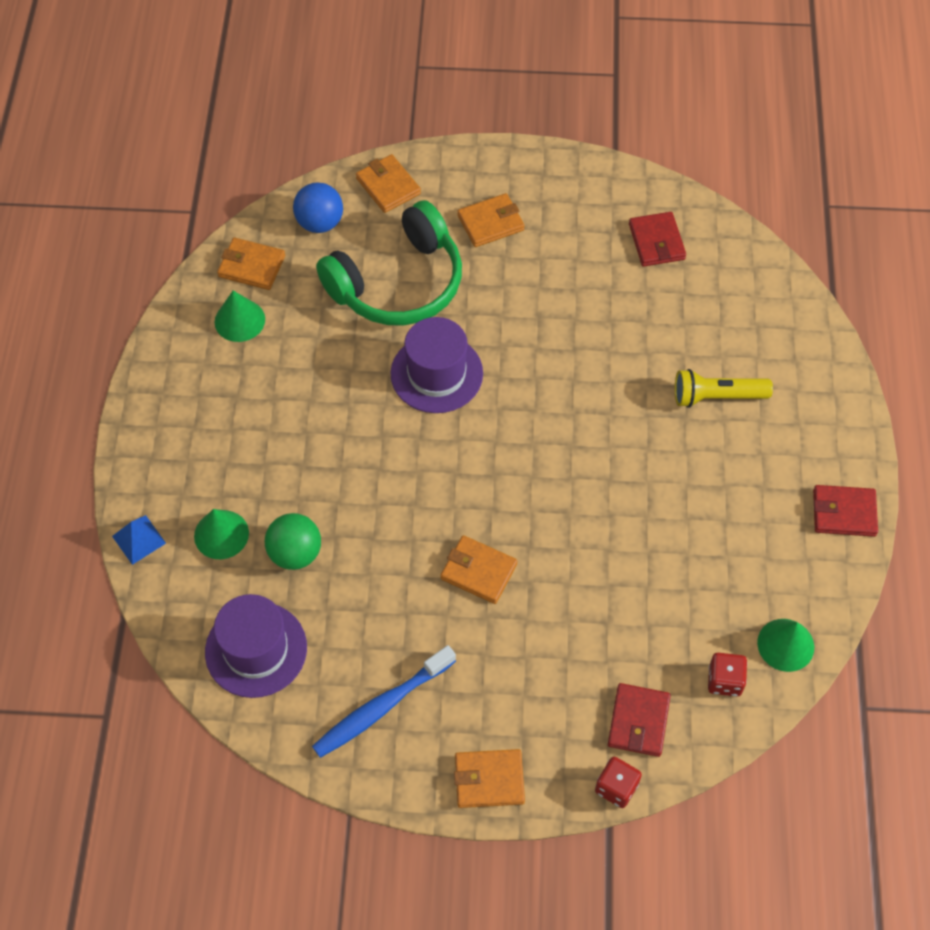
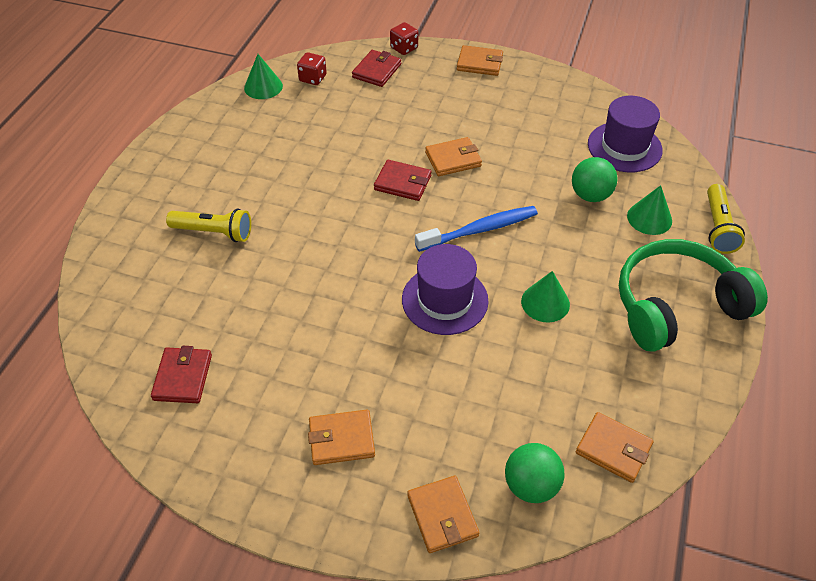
camera: 165 degrees left, 10 degrees down
(139, 539) = (718, 227): blue pyramid -> yellow flashlight
(239, 320) = (629, 391): green cone -> green cone (545, 302)
(320, 223) = (531, 485): blue ball -> green ball
(381, 707) = (540, 104): blue toothbrush -> blue toothbrush (479, 230)
(398, 283) = (459, 393): green headphones -> green headphones (676, 305)
(478, 571) = (453, 159): orange wallet -> orange wallet turned 60 degrees counterclockwise
(844, 513) = (173, 142): red wallet -> red wallet (403, 183)

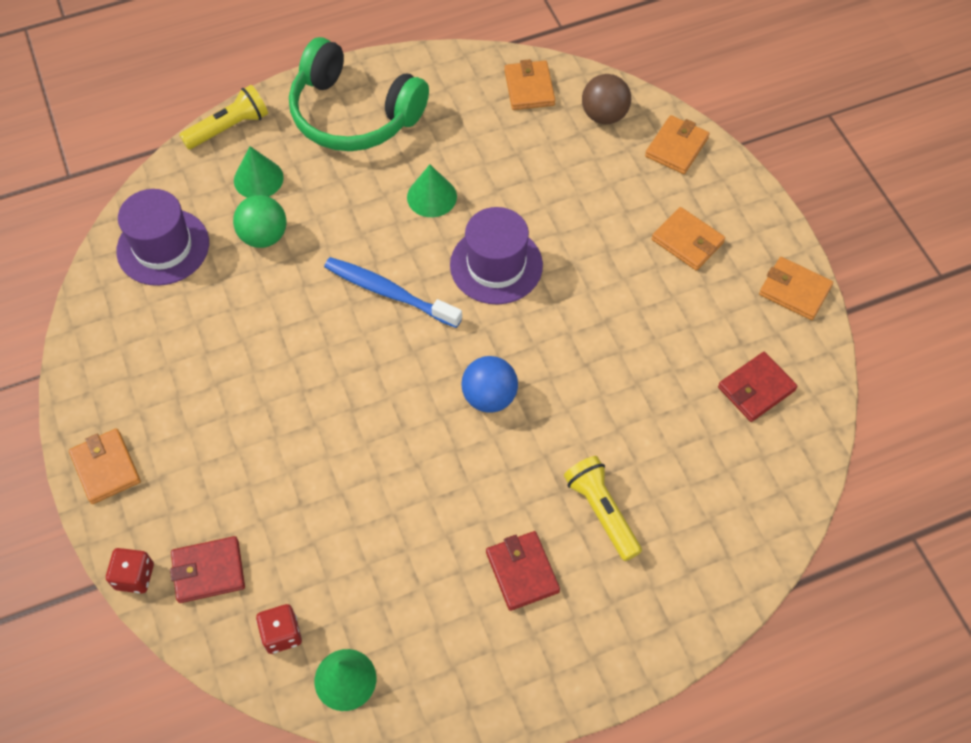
camera: 130 degrees left, 10 degrees up
(347, 231) = (489, 397): none -> blue ball
(403, 183) = (382, 398): red wallet -> red wallet (522, 572)
(453, 159) = (307, 379): orange wallet -> orange wallet (794, 290)
(531, 485) = (604, 115): green ball -> brown ball

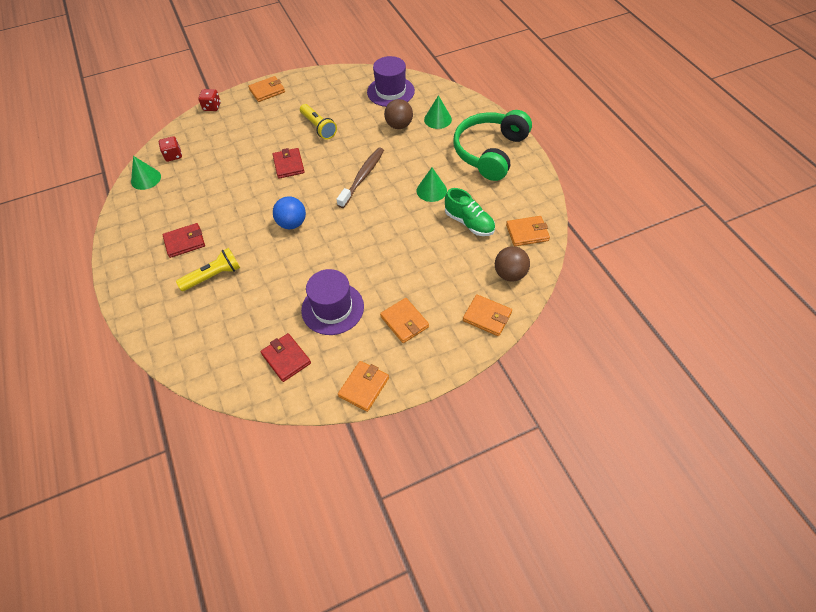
camera: 90 degrees right, 5 degrees down
(208, 571) = (210, 129): red wallet -> red wallet (289, 165)
(229, 128) = (472, 104): yellow flashlight -> yellow flashlight (318, 127)
(264, 236) = (399, 125): green ball -> brown ball
(389, 293) = (362, 177): blue toothbrush -> brown toothbrush
(496, 265) = (382, 222): purple hat -> purple hat (332, 308)
(505, 153) = (469, 223): none -> green shoe
(687, 241) = (404, 322): orange wallet -> orange wallet turned 75 degrees counterclockwise

